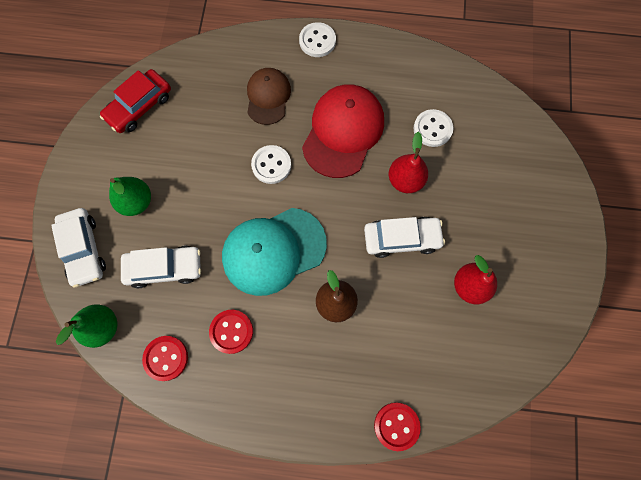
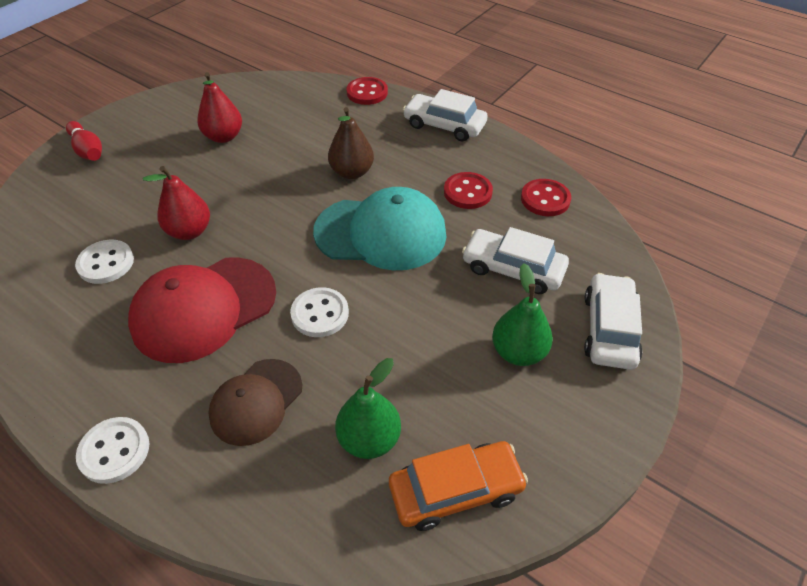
camera: 150 degrees left, 25 degrees down
(103, 327) = (606, 247): green pear -> green pear (369, 439)
(139, 106) = (456, 490): red car -> orange car
(401, 239) = (245, 189): white car -> white car (444, 125)
(556, 210) = (88, 150): none -> red bowling pin

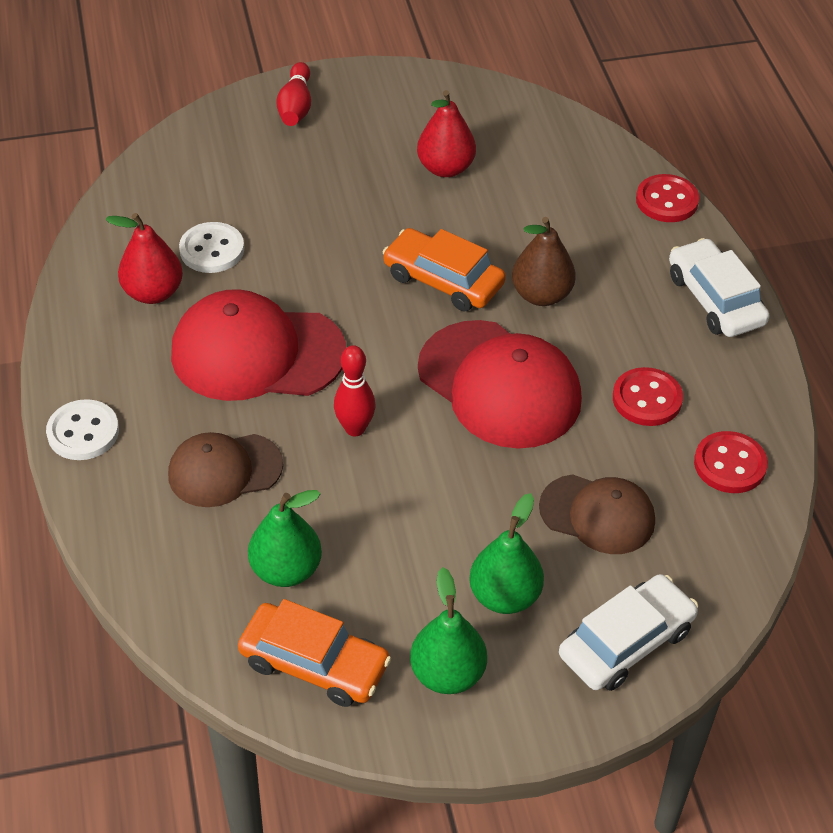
camera: 40 degrees right, 0 degrees up
(189, 231) = (313, 262): red pear -> red pear (153, 293)
(285, 196) = (443, 280): none -> orange car
(320, 314) = (355, 428): white button -> red bowling pin
(381, 233) = (499, 385): turquoise cap -> red cap
(513, 269) = (597, 514): white car -> brown cap
(541, 427) = (447, 674): none -> green pear

